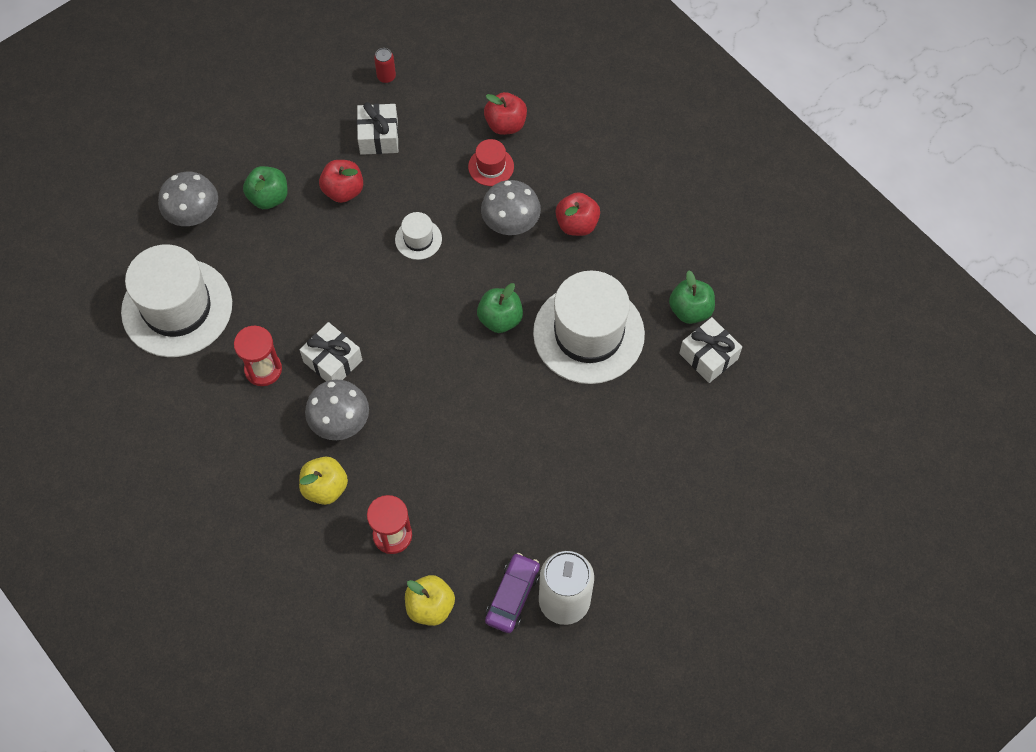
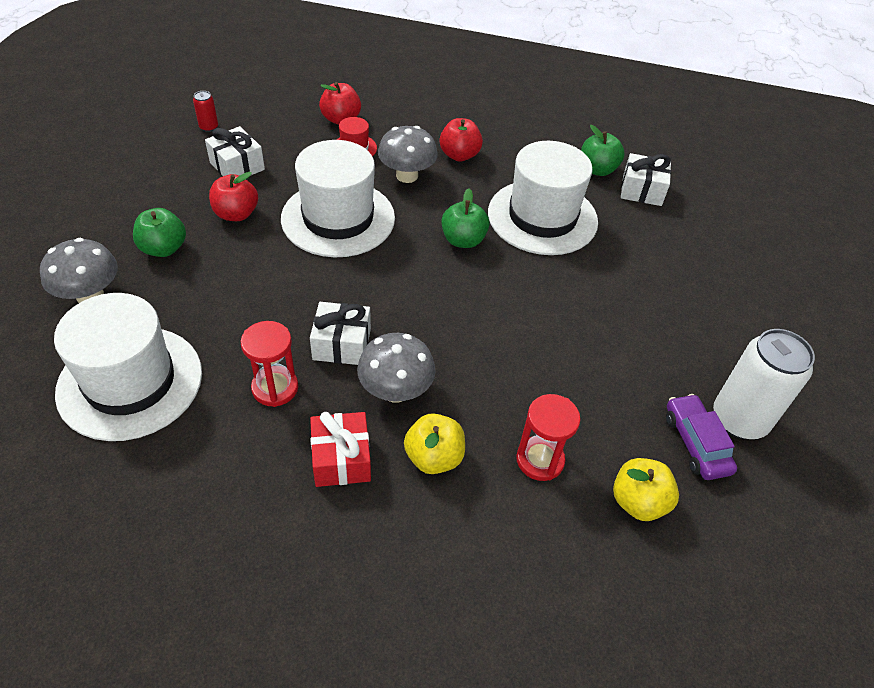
camera: 40 degrees left, 15 degrees down
(266, 450) = (341, 459): none -> red gift
(418, 239) = (338, 218): white hat -> white hat, size x2.30

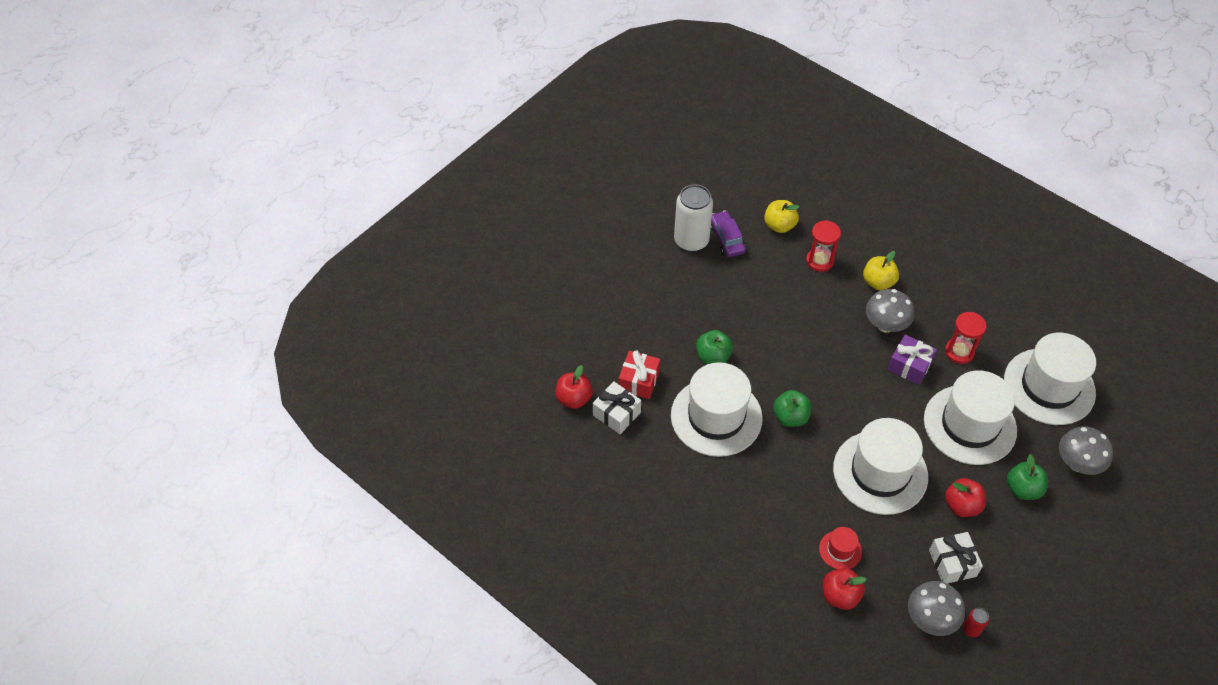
camera: 150 degrees left, 5 degrees up
(241, 297) = (969, 425): none -> white hat
(341, 459) = (930, 299): red gift -> red gift (639, 381)
(342, 344) = (909, 366): white gift -> purple gift
(407, 176) = (806, 499): grey mushroom -> grey mushroom (930, 619)
(459, 155) = (748, 507): red apple -> red apple (574, 398)
(597, 169) = (637, 448): green apple -> green apple (713, 357)
(696, 443) = (726, 239): purple car -> purple car turned 150 degrees clockwise

